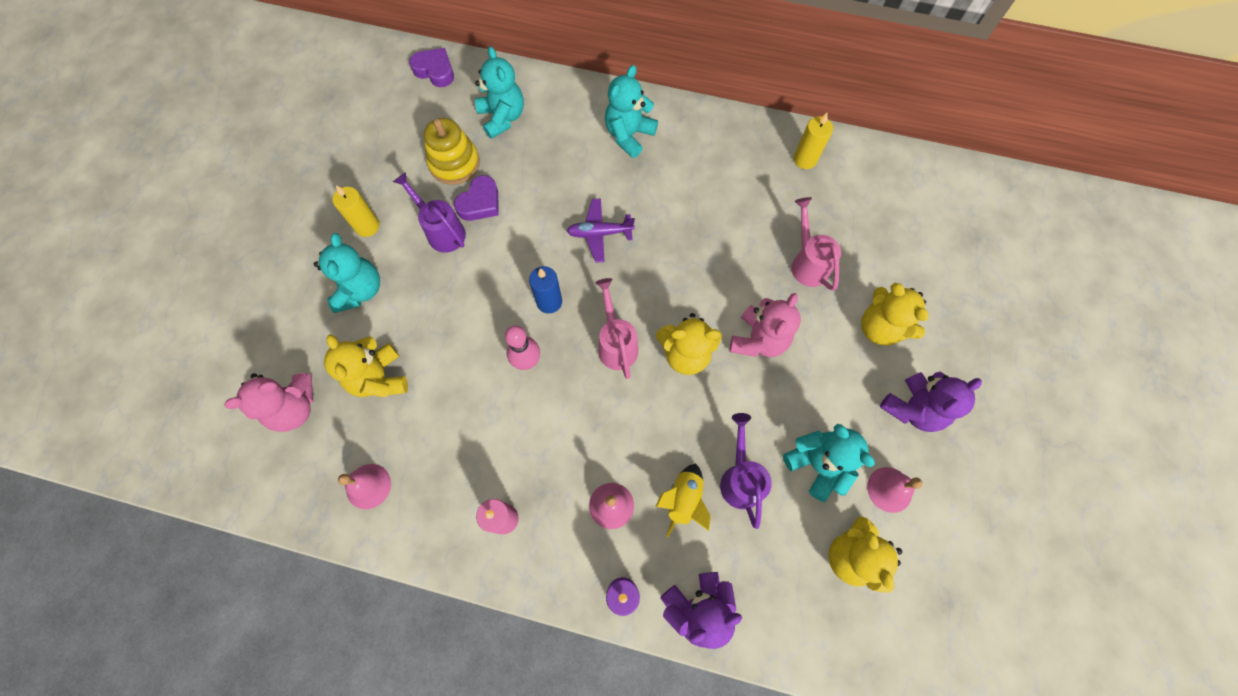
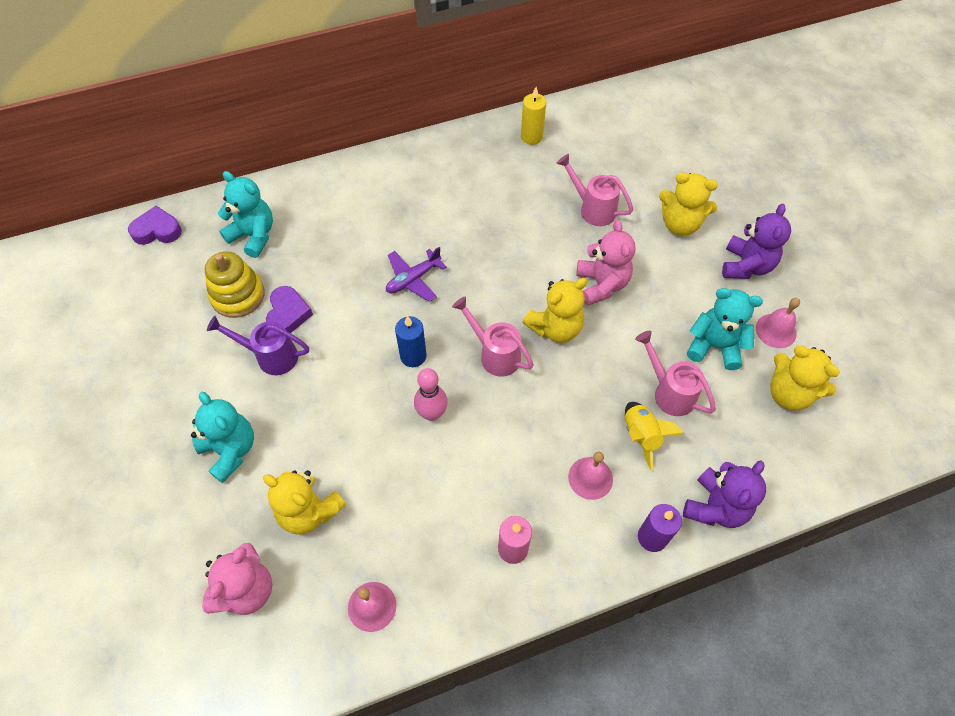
camera: 35 degrees left, 10 degrees down
(367, 226) = (194, 393): yellow candle -> none
(629, 135) = (377, 192): turquoise teddy bear -> none
(740, 478) = (669, 392): purple watering can -> pink watering can

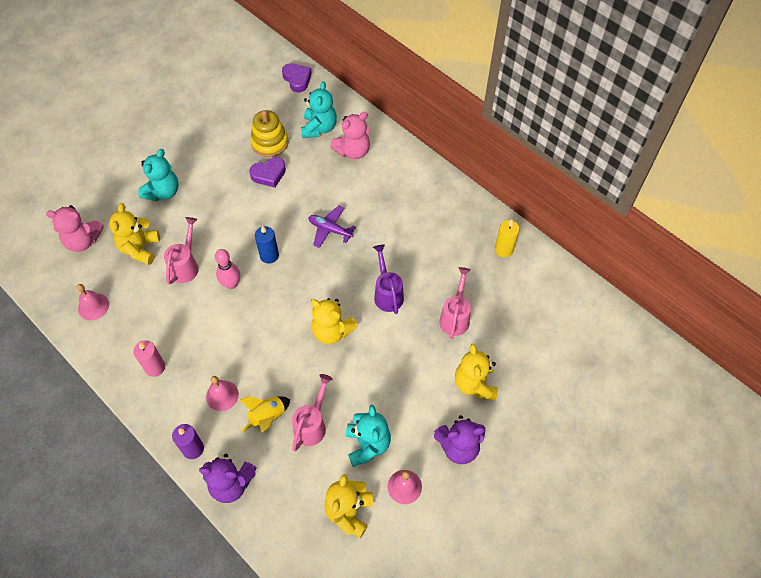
camera: 65 degrees right, 0 degrees up
(270, 356) = (234, 180): purple watering can -> purple watering can (387, 293)
(495, 354) = (292, 302): pink watering can -> pink watering can (186, 265)
(601, 284) = (385, 348): pink teddy bear -> pink teddy bear (353, 151)

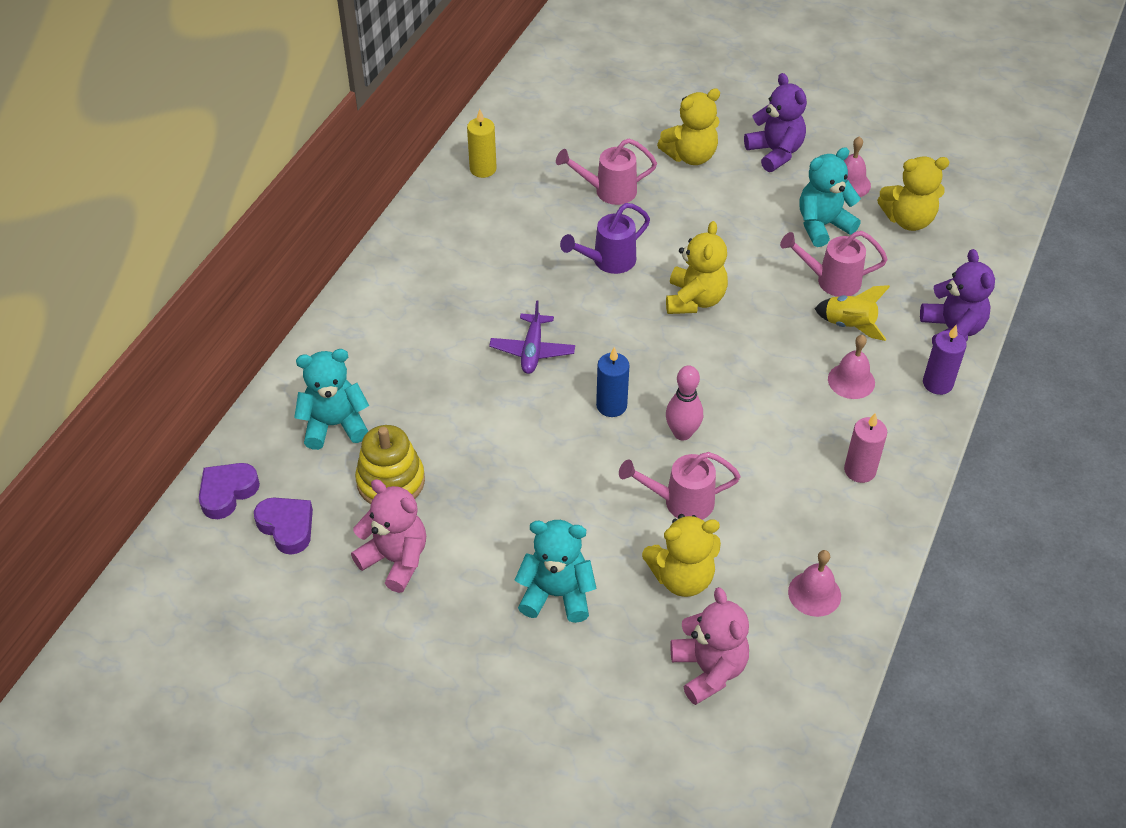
camera: 110 degrees left, 10 degrees down
(269, 174) = (459, 459): purple heart -> purple heart (287, 527)
(353, 151) = (369, 367): pink teddy bear -> pink teddy bear (395, 560)

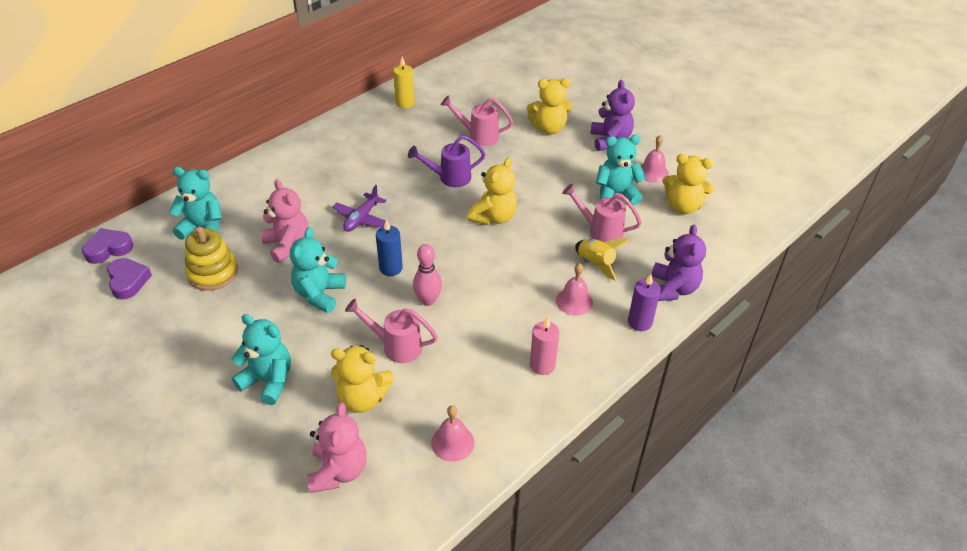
camera: 20 degrees right, 5 degrees down
(395, 560) = (179, 323): pink teddy bear -> pink teddy bear (287, 245)
(546, 466) = (319, 294): none -> turquoise teddy bear

